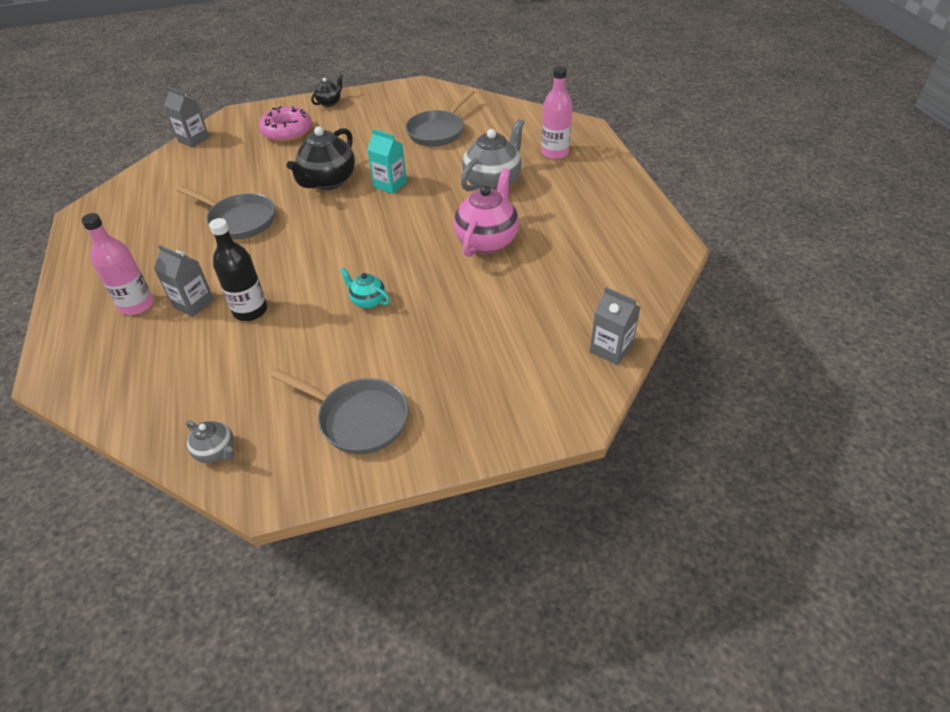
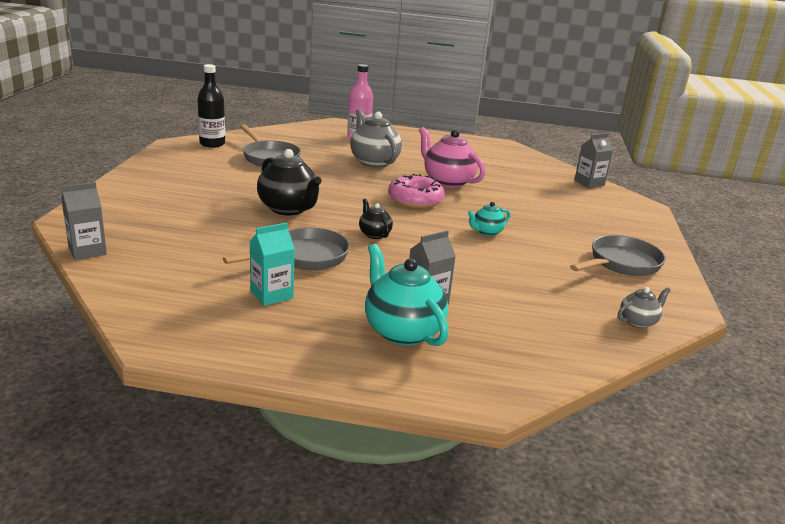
camera: 70 degrees left, 20 degrees down
(136, 305) = (402, 331): pink bottle -> turquoise teapot
(250, 310) = (461, 277): black bottle -> black bottle (212, 144)
(287, 131) = (161, 206): pink donut -> pink donut (415, 200)
(329, 103) = (136, 178): black teapot -> black teapot (374, 234)
(390, 184) = (329, 190): turquoise carton -> turquoise carton (271, 295)

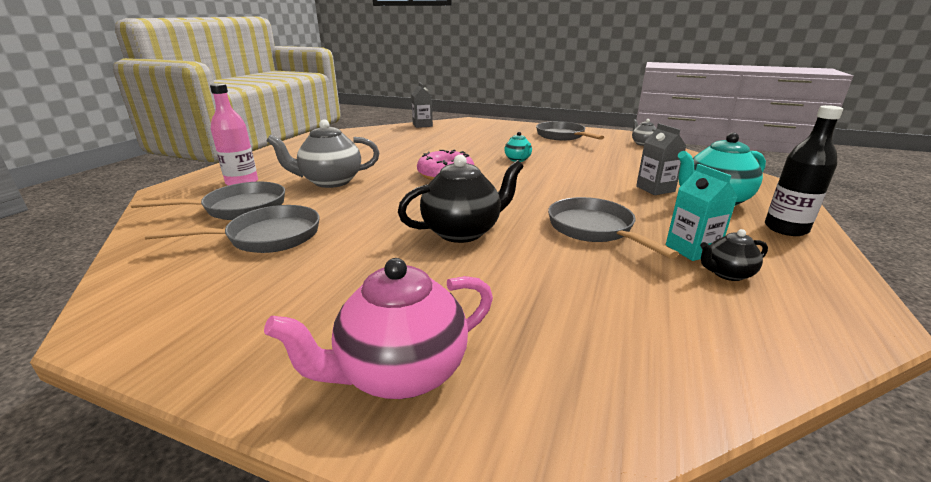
camera: 75 degrees left, 0 degrees up
(87, 251) = (650, 417): grey carton -> none
(212, 144) = (151, 284): black bottle -> black bottle (785, 229)
(311, 144) = (239, 208): none -> grey pan
(374, 234) = (529, 196): black teapot -> black teapot (727, 274)
(447, 181) = (403, 160): pink teapot -> pink teapot (400, 373)

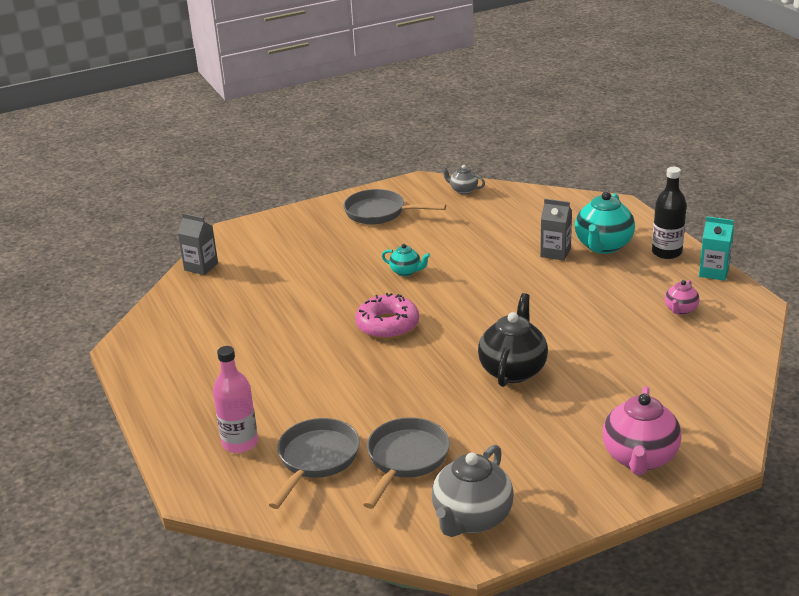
camera: 45 degrees left, 5 degrees up
(330, 182) = (315, 392): grey teapot -> grey teapot (472, 519)
(594, 229) = (579, 318): grey pan -> none
(691, 250) = (646, 302): turquoise carton -> turquoise carton (714, 272)
(727, 274) = (680, 310): black teapot -> pink teapot

